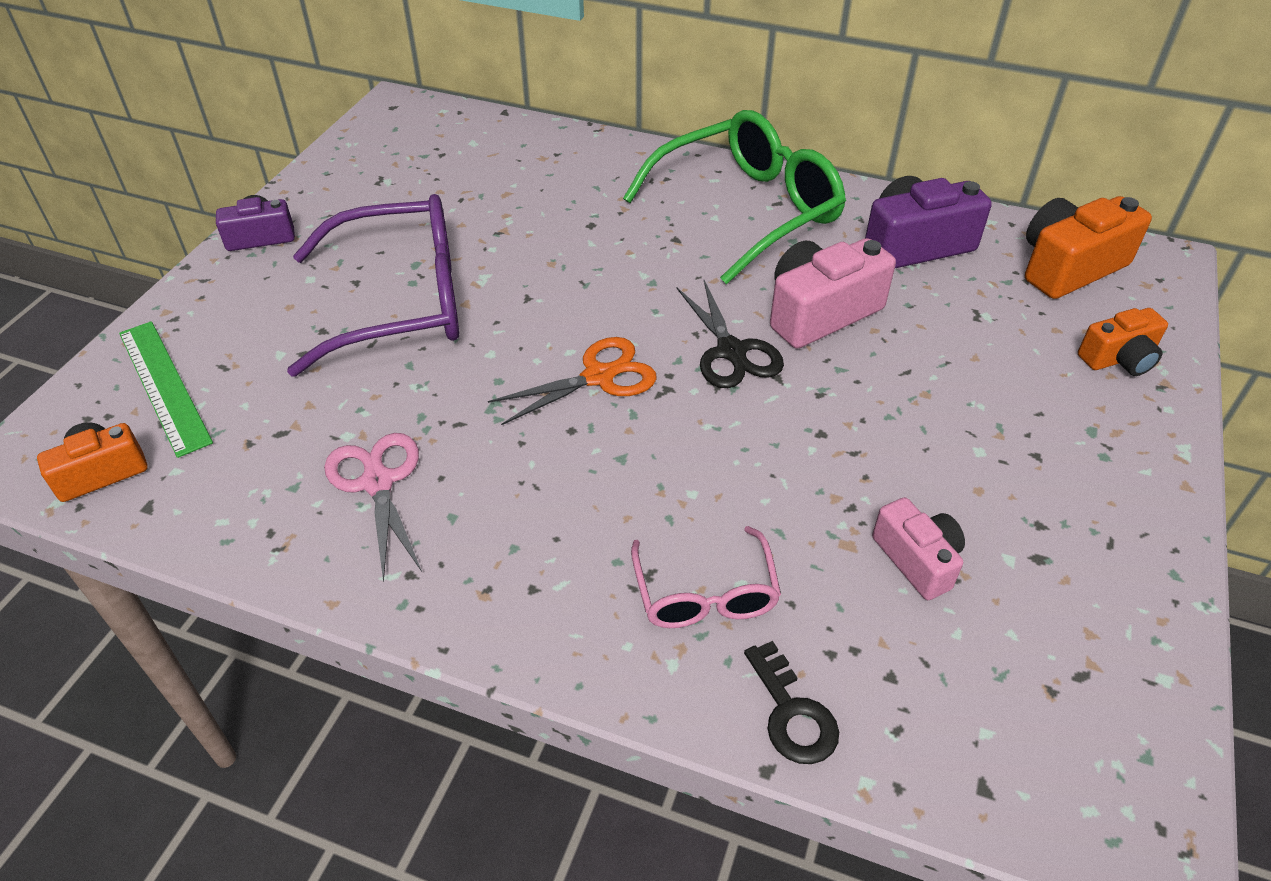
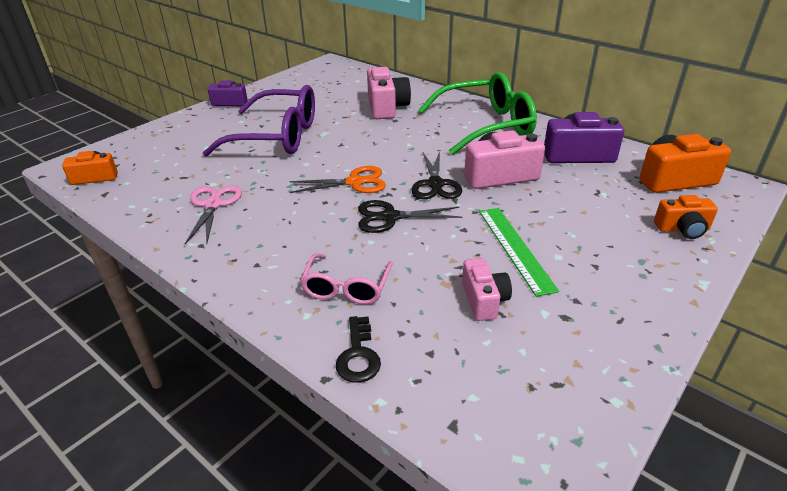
camera: 20 degrees right, 10 degrees down
(163, 386) = (146, 150): green ruler -> green ruler (515, 248)
(560, 197) = (386, 107): none -> pink camera
(695, 437) = (389, 217): none -> black scissors

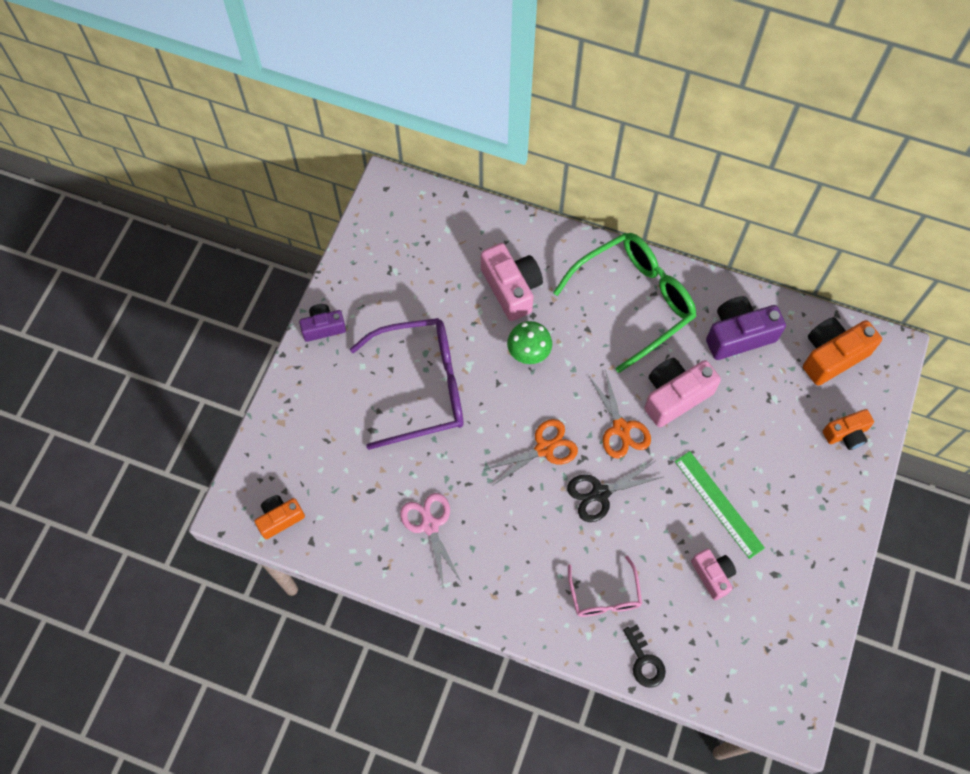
camera: 20 degrees left, 30 degrees up
(378, 135) = (528, 352): none -> green mushroom
(435, 184) = (621, 428): black scissors -> orange scissors

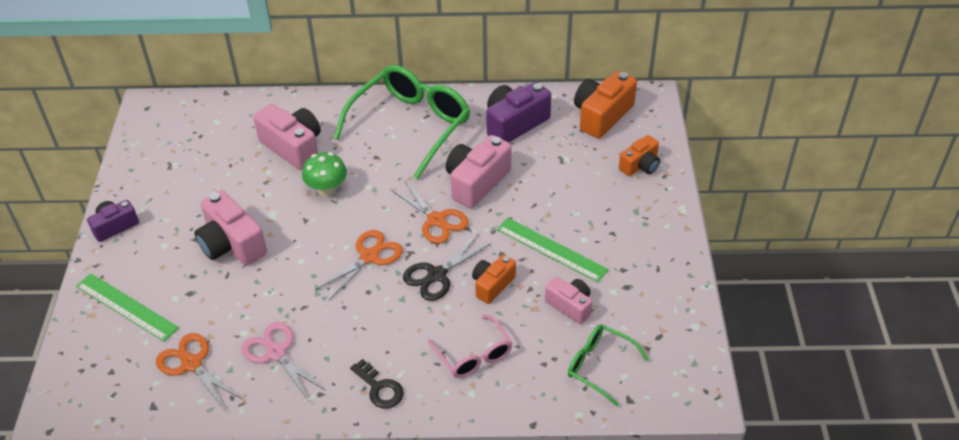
camera: 20 degrees left, 20 degrees down
(280, 518) = (112, 397): orange camera -> orange camera (492, 285)
(313, 425) = (126, 307): none -> green ruler
(354, 509) = (191, 364): none -> orange scissors
(422, 387) = (231, 244): purple glasses -> pink camera
(644, 661) = (535, 396): black key -> black key (380, 388)
(714, 651) = (599, 366): none -> green glasses

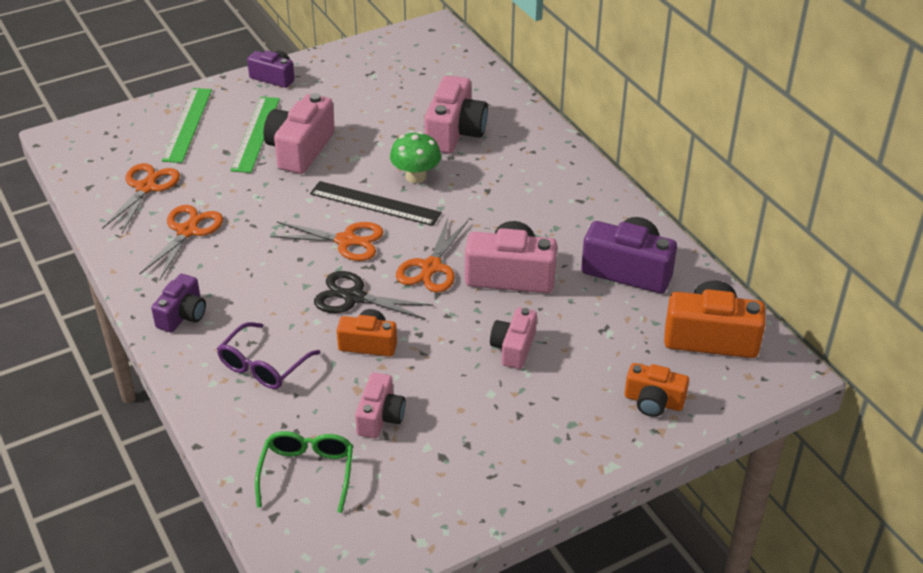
camera: 60 degrees right, 5 degrees down
(276, 352) = (187, 231): pink scissors -> orange scissors
(339, 224) = (375, 204): none -> black ruler
(380, 388) = (183, 315): black key -> purple camera
(411, 125) = (555, 195): green glasses -> none
(474, 355) = (263, 366): pink glasses -> purple glasses
(549, 210) = (513, 348): none -> pink camera
(551, 249) = (453, 371): green ruler -> green ruler (255, 134)

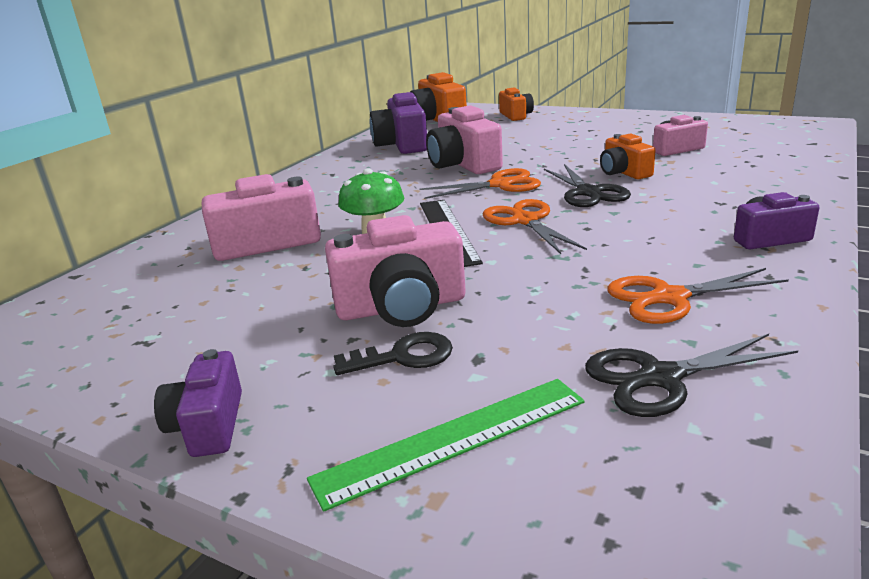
camera: 120 degrees left, 15 degrees down
(146, 187) = (660, 378): orange scissors -> black scissors
(255, 134) = (403, 356): green ruler -> black key
(263, 366) = (728, 189): purple glasses -> none
(307, 473) = (764, 147): green glasses -> none
(513, 348) = (537, 144): pink camera -> none

